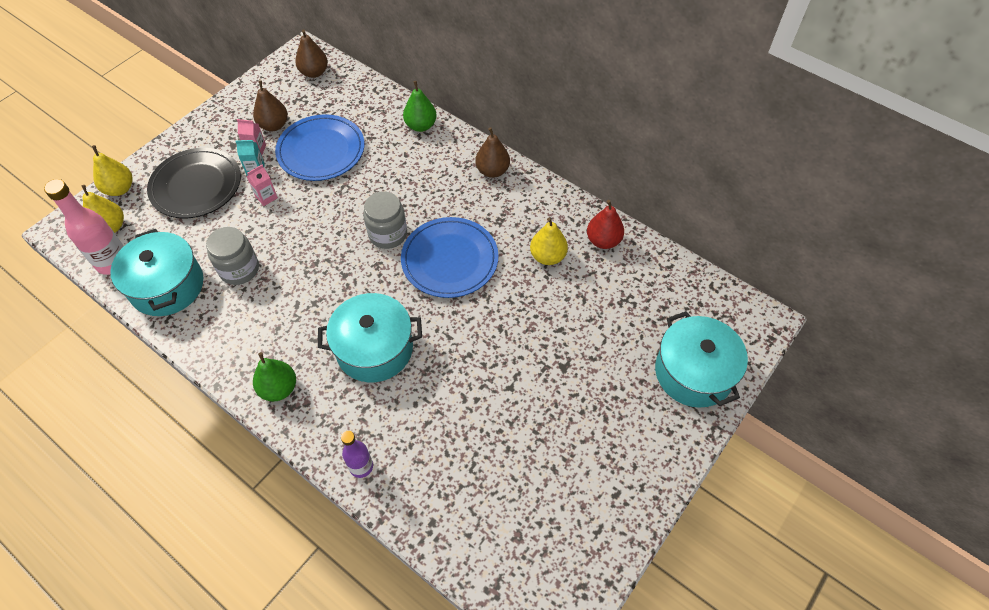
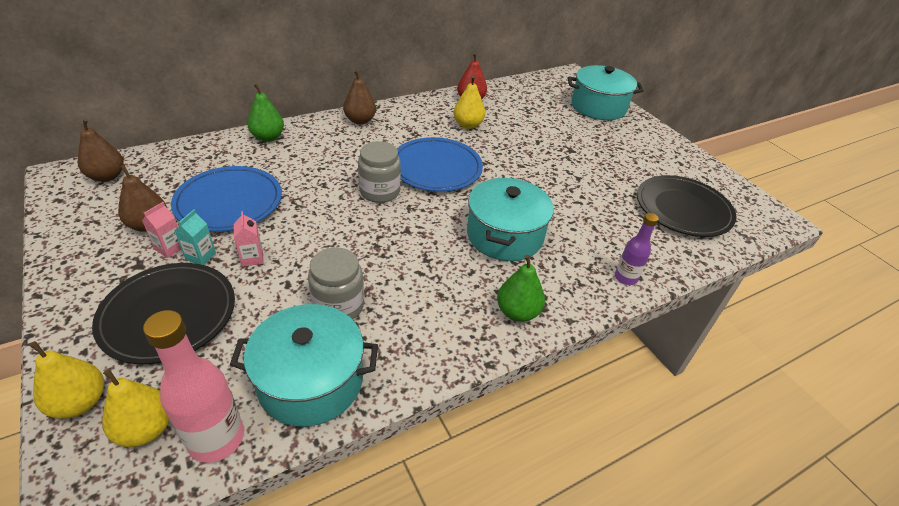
camera: 70 degrees left, 15 degrees down
(511, 508) = (683, 209): none -> black plate

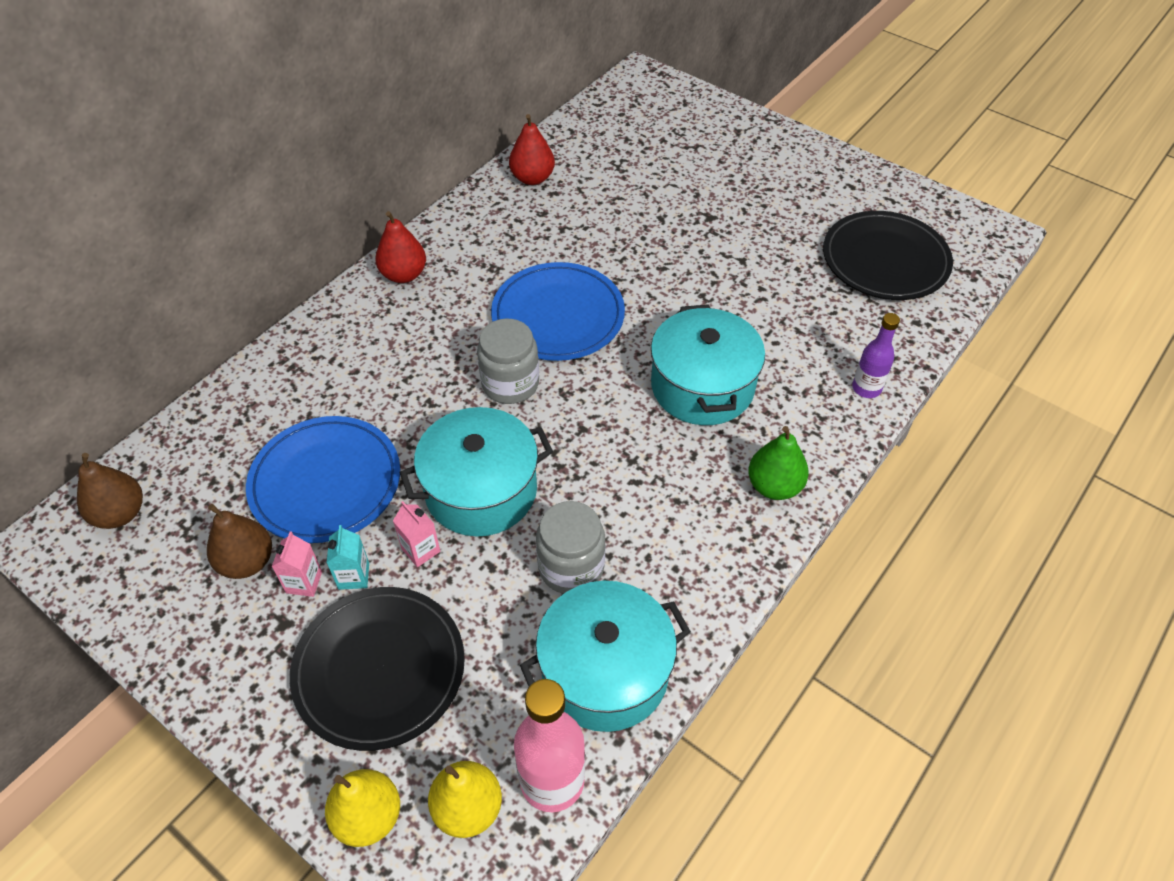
camera: 20 degrees left, 10 degrees up
(268, 137) = (296, 355): green pear -> none
(360, 120) = (404, 274): brown pear -> red pear
(468, 125) = (555, 225): yellow pear -> none
(598, 107) = (707, 125): turquoise pot -> turquoise pot (481, 490)

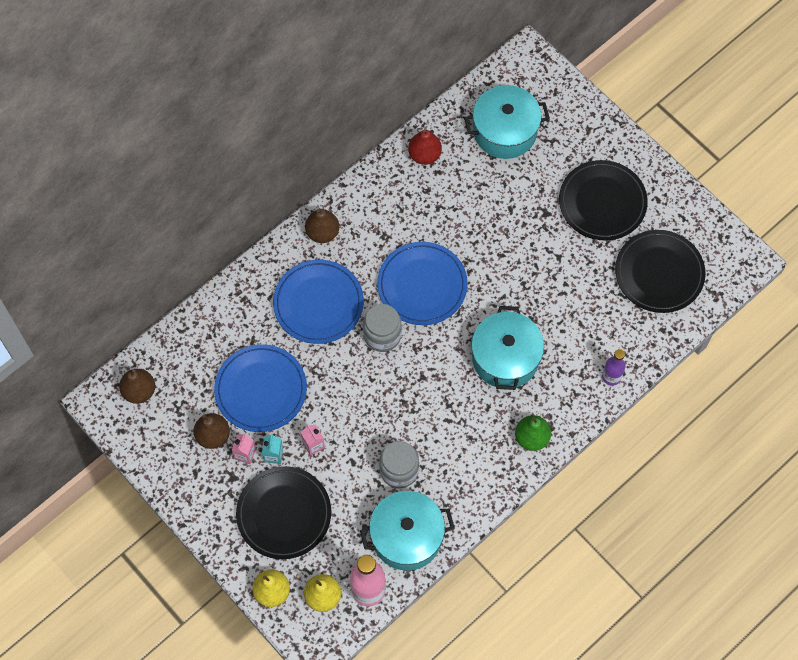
camera: 10 degrees right, 15 degrees up
(404, 274) = (322, 232): red pear -> brown pear
(407, 357) = (318, 303): none -> blue plate
(481, 490) = (353, 411): turquoise pot -> turquoise pot (505, 131)
(781, 197) = (602, 202): none -> black plate

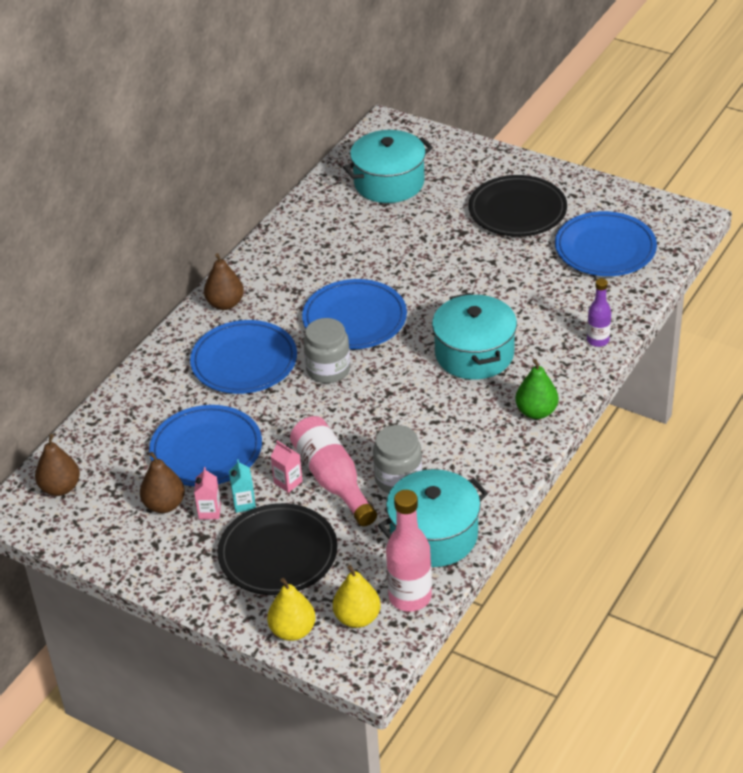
camera: 15 degrees left, 25 degrees down
(348, 454) = (332, 480): none -> pink bottle
(424, 155) = (311, 219): red pear -> none
(659, 273) = (605, 248): black plate -> blue plate

